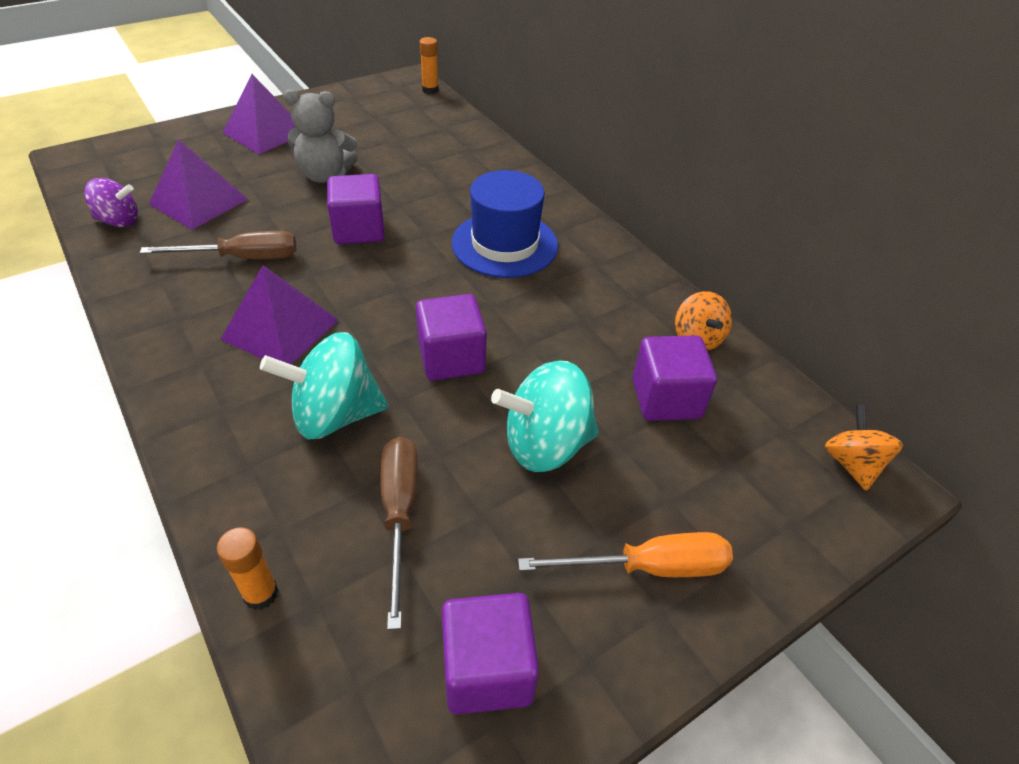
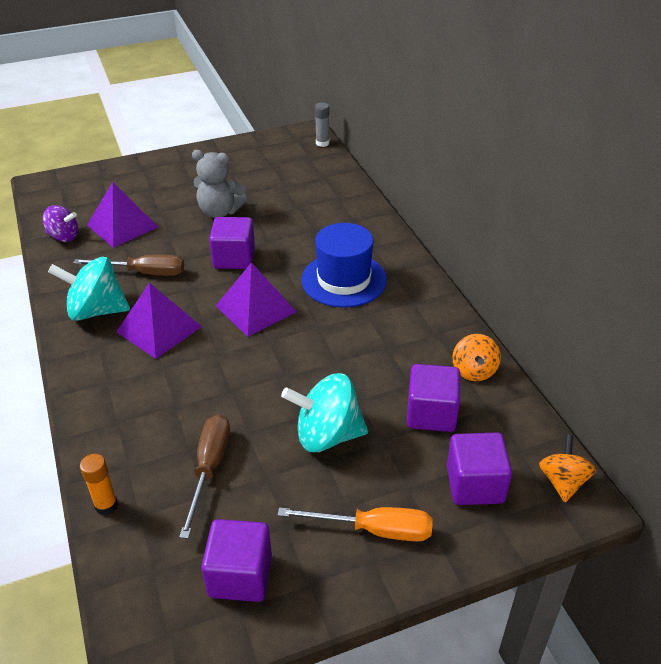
camera: 15 degrees right, 5 degrees down
(265, 132) = (183, 172): purple pyramid -> purple pyramid (255, 308)
(335, 415) = (182, 395): turquoise spinning top -> turquoise spinning top (96, 311)
(430, 90) = (322, 143): orange glue stick -> grey glue stick
(451, 358) = (276, 364): purple cube -> purple cube (475, 484)

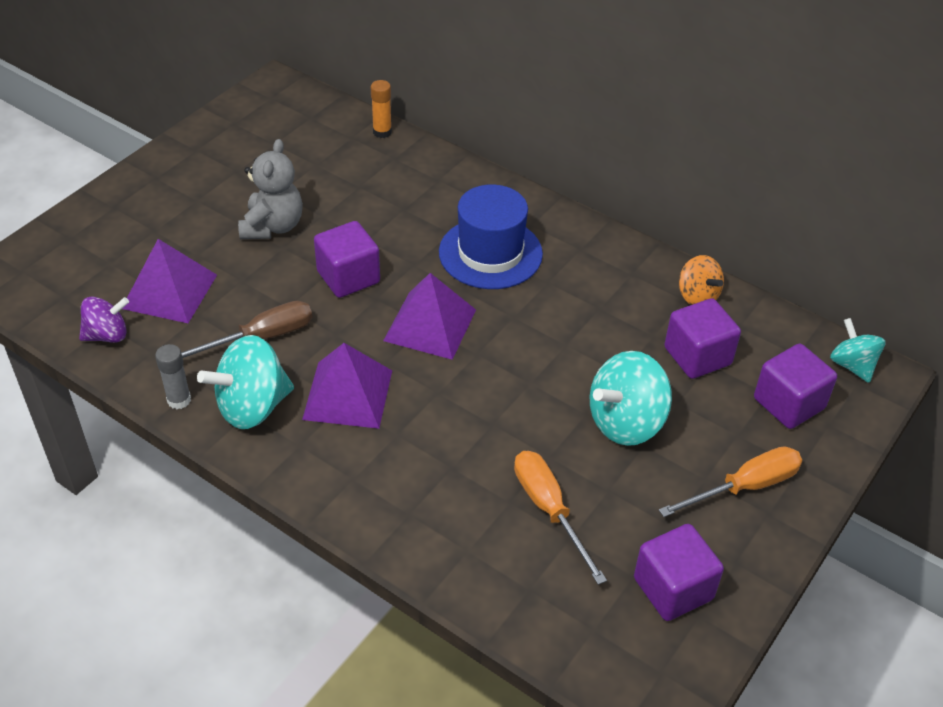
camera: 35 degrees left, 5 degrees up
(106, 505) = (486, 597): orange glue stick -> orange glue stick (382, 132)
(209, 468) = (549, 510): brown screwdriver -> orange screwdriver
(220, 211) = (273, 226): grey teddy bear -> grey teddy bear turned 60 degrees counterclockwise
(322, 143) = (308, 93): grey glue stick -> grey glue stick (179, 400)
(562, 481) = (852, 365): orange spinning top -> turquoise spinning top

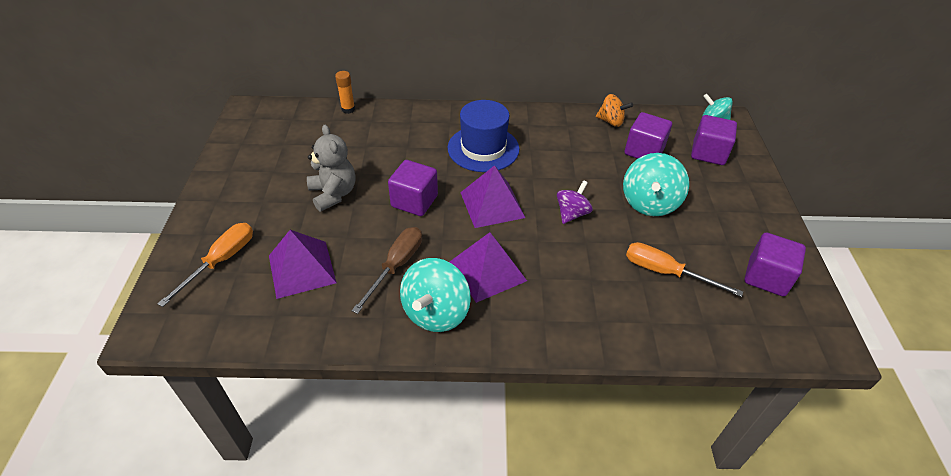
camera: 35 degrees left, 0 degrees up
(107, 335) = (284, 322): purple spinning top -> purple spinning top (572, 213)
(179, 400) = (381, 337): grey glue stick -> none
(744, 487) = (737, 205): orange screwdriver -> orange screwdriver (221, 261)

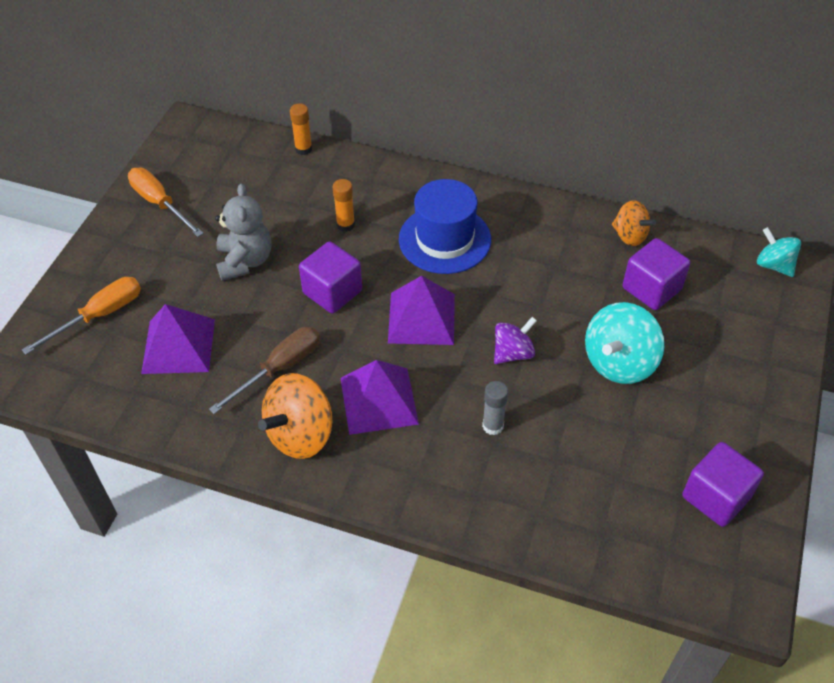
camera: 20 degrees right, 5 degrees up
(403, 153) = (345, 225): none -> orange glue stick
(436, 312) = (300, 434): turquoise spinning top -> orange spinning top
(584, 268) = (493, 426): none -> grey glue stick
(666, 272) = (590, 457): orange screwdriver -> orange screwdriver (160, 203)
(708, 153) = (739, 311): purple cube -> none

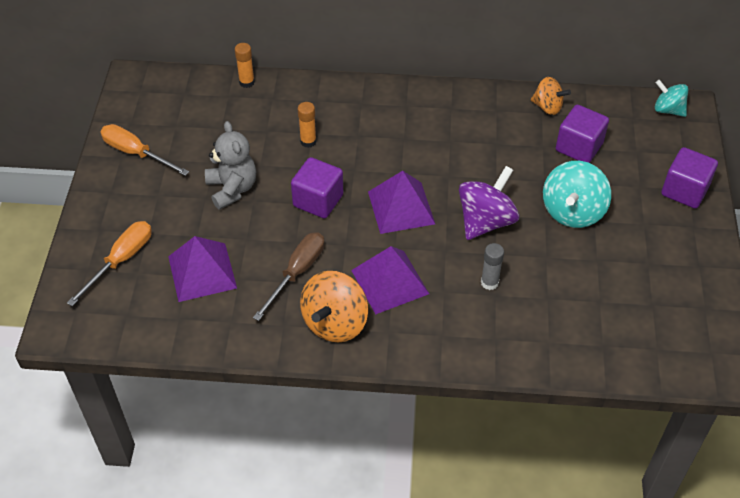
camera: 15 degrees left, 0 degrees up
(444, 239) = (397, 138): blue hat -> none
(513, 353) = (485, 221): purple spinning top -> purple spinning top, size x1.62
(716, 497) = (679, 300): purple cube -> purple cube (684, 190)

